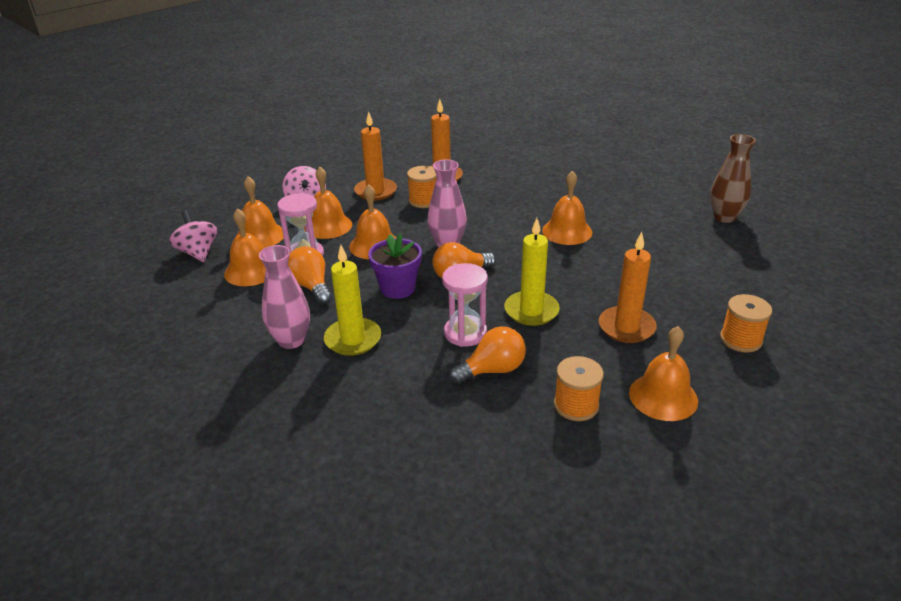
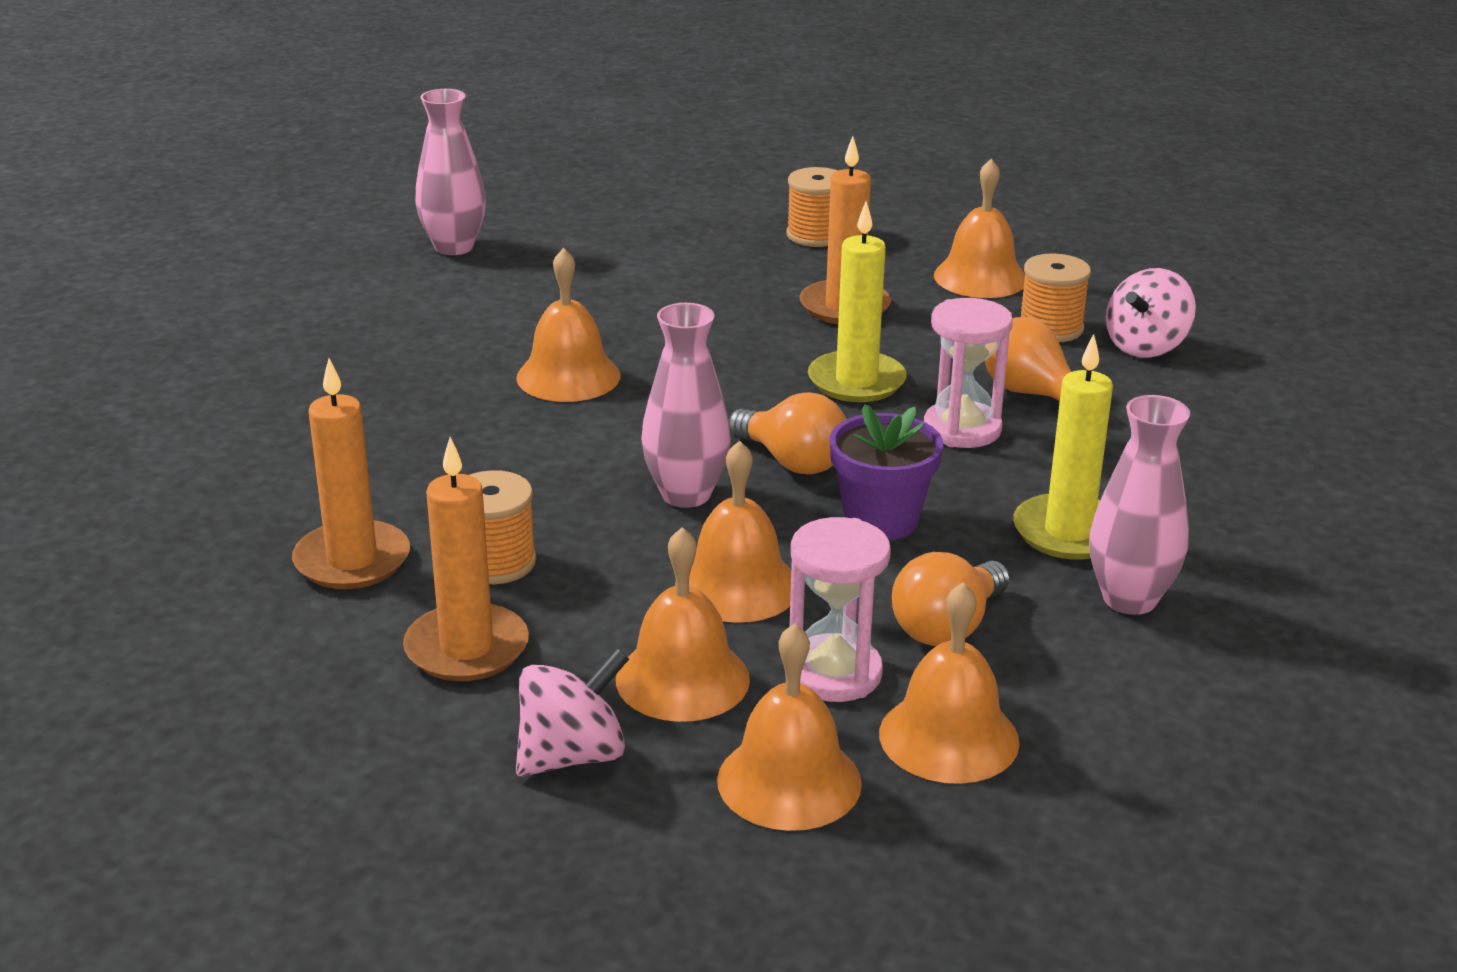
camera: 110 degrees left, 5 degrees down
(198, 252) = (931, 868): pink spinning top -> pink spinning top (1146, 347)
(724, 217) = (454, 247): brown vase -> pink vase

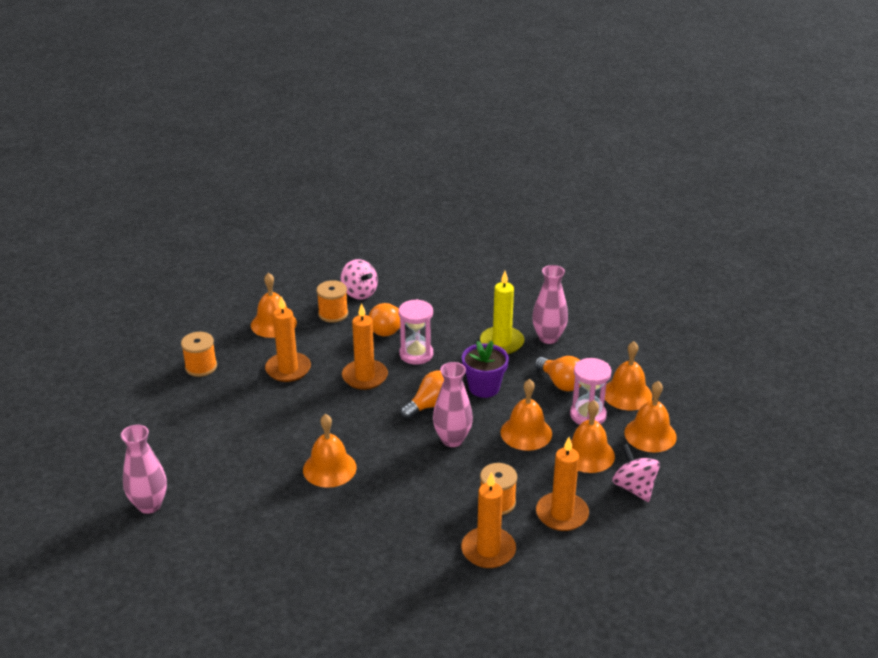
camera: 80 degrees left, 5 degrees up
(856, 381) = (365, 377): yellow candle -> orange candle

